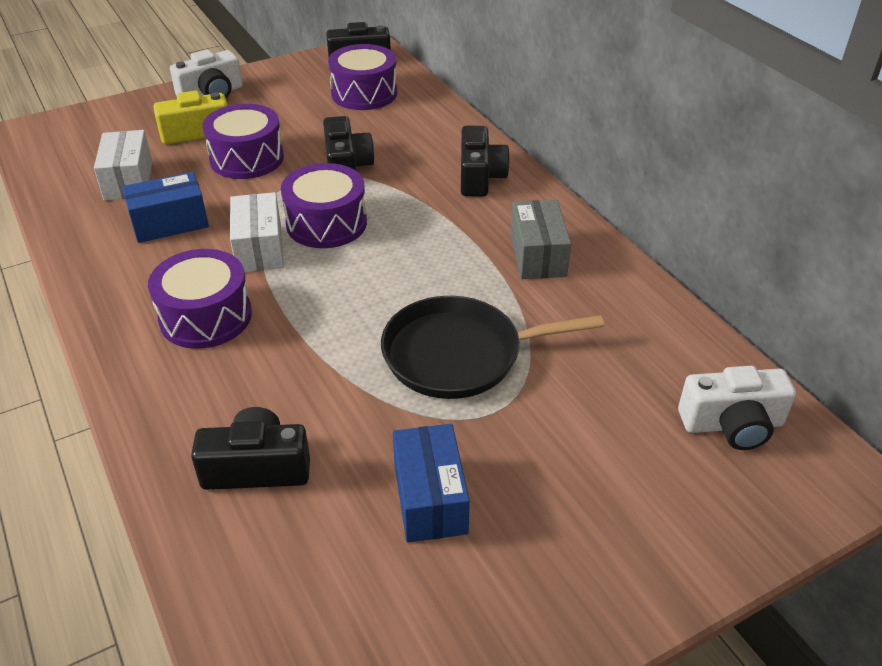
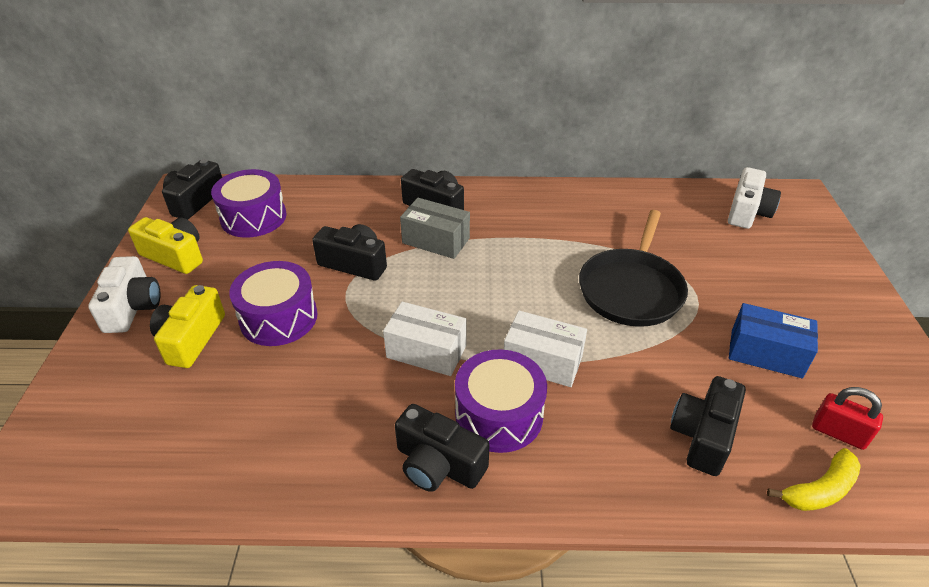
camera: 60 degrees left, 0 degrees up
(128, 180) = (226, 414): white box -> white box (542, 361)
(130, 301) = (438, 464): none -> black camera
(170, 223) = (334, 401): blue box -> none
(227, 585) = (819, 490): none -> yellow banana
(283, 83) = (175, 256): none -> yellow camera
(326, 223) = (425, 301): purple drum -> none
(329, 593) = (838, 433): none -> red padlock
(538, 255) = (548, 216): grey box -> grey box (436, 240)

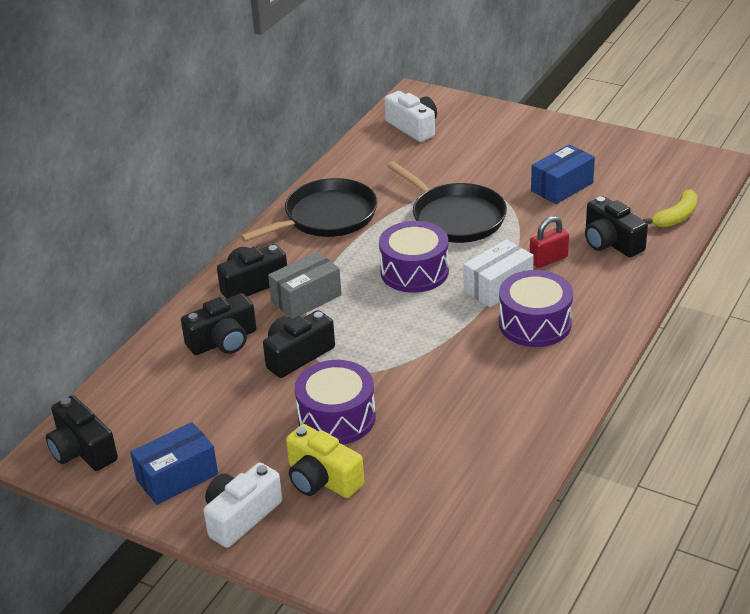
camera: 60 degrees left, 5 degrees down
(132, 307) = (241, 516): white camera -> white camera turned 75 degrees counterclockwise
(175, 256) = (177, 477): yellow camera -> blue box
(253, 217) = (158, 409): purple drum -> purple drum (414, 271)
(426, 351) = (444, 341): white box -> none
(438, 464) = (560, 365): black camera -> black camera (223, 341)
(559, 211) = (326, 217): none -> black pan
(819, 490) = (676, 217): yellow banana -> yellow banana turned 45 degrees clockwise
(838, 433) = (642, 190): red padlock -> red padlock (548, 259)

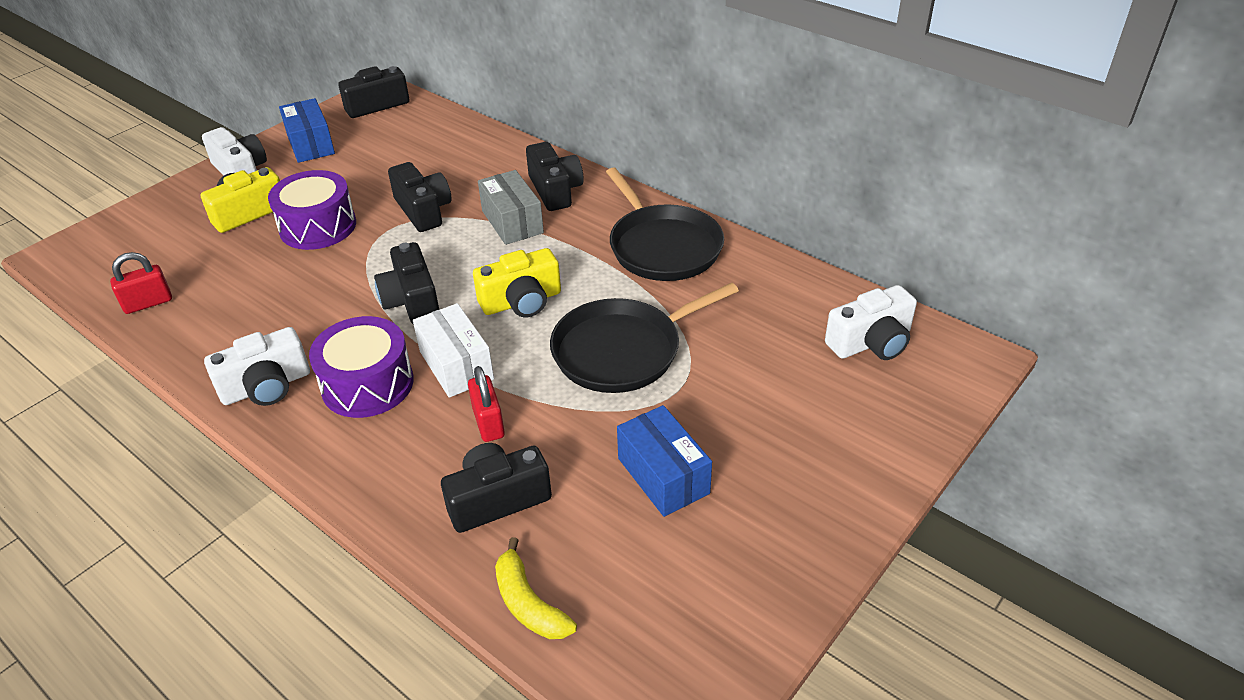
camera: 100 degrees right, 5 degrees up
(223, 341) = (472, 171): black camera -> black camera (412, 301)
(414, 271) = (521, 301): purple drum -> yellow camera
(485, 493) = (148, 303): none -> red padlock
(559, 375) = (266, 386): none -> white camera

